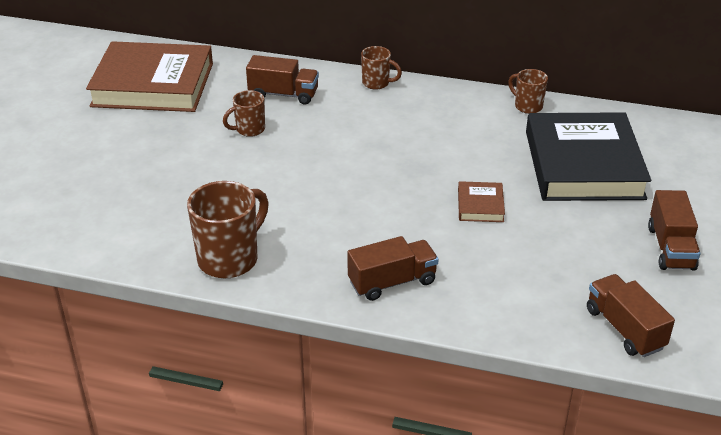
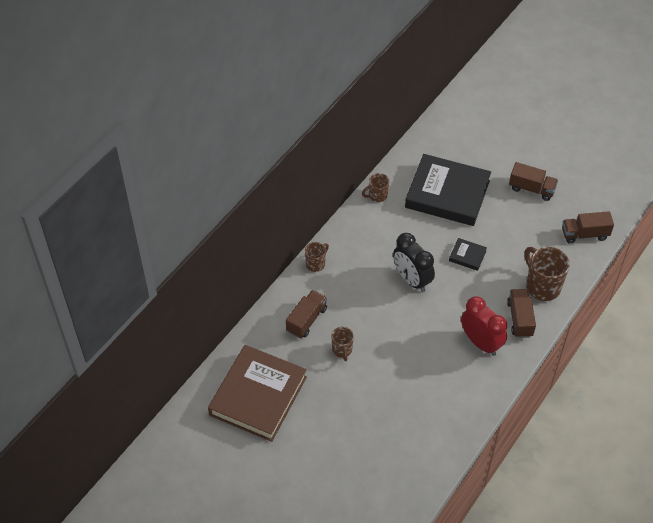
camera: 70 degrees left, 15 degrees up
(230, 259) = (474, 391): brown mug -> brown mug (542, 286)
(323, 249) = (481, 343): none -> red clock
(401, 163) = (412, 280): none -> black clock
(480, 205) = (467, 256): brown book -> black book

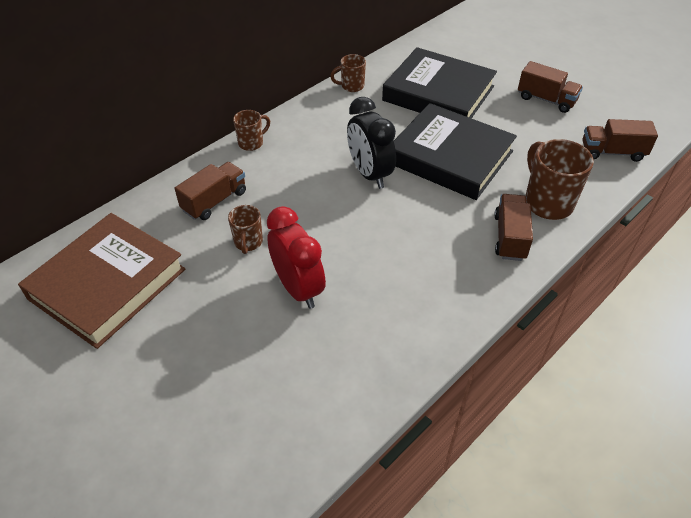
camera: 10 degrees right, 5 degrees down
(467, 256) = (450, 157): black book -> black book, size x2.41
(481, 343) = (448, 259): red clock -> red clock (298, 288)

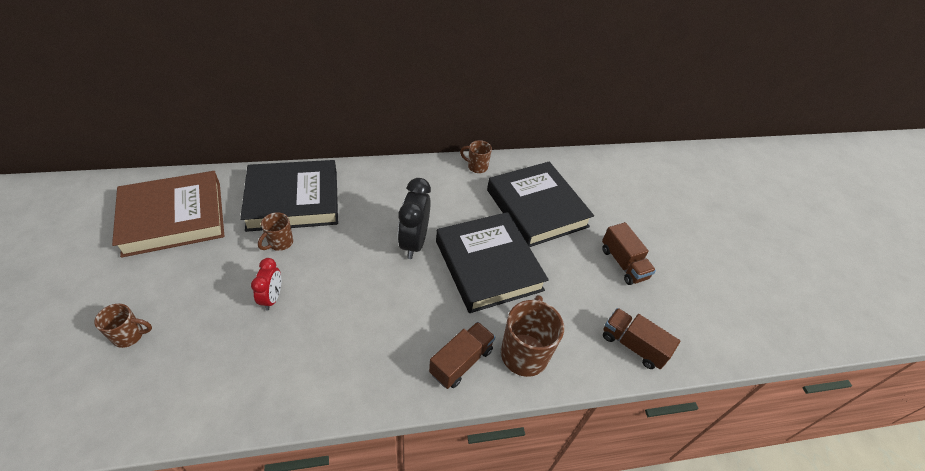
camera: 30 degrees right, 0 degrees up
(214, 201) = (293, 200): brown truck -> black book
(251, 143) = (362, 171): brown mug -> brown mug (130, 335)
(298, 288) = (272, 298): red clock -> red clock, size x0.60

